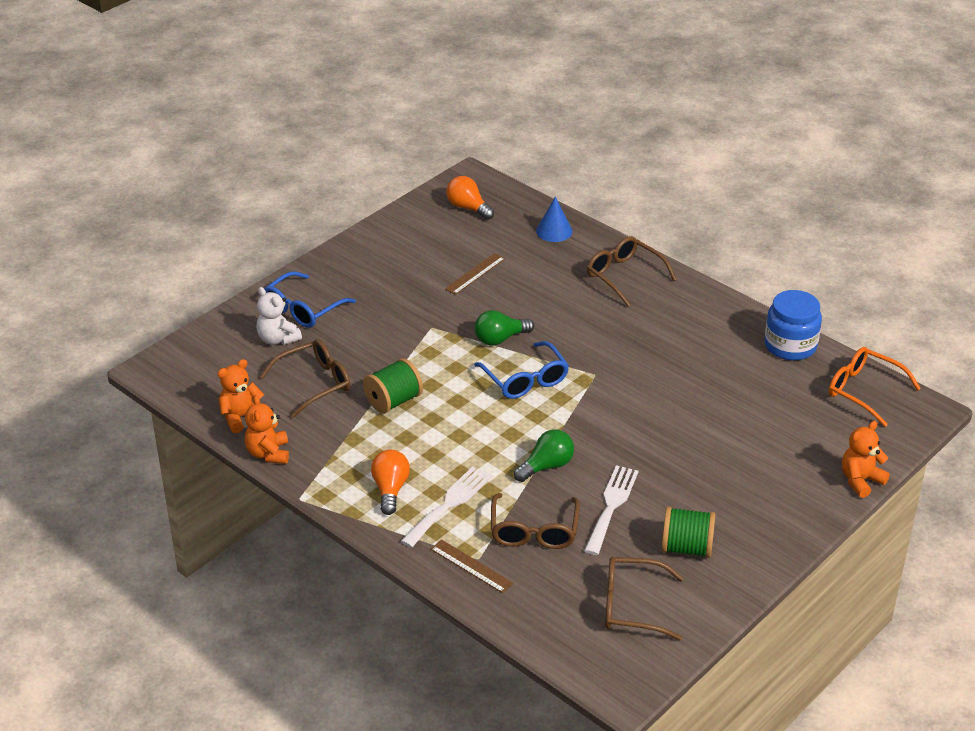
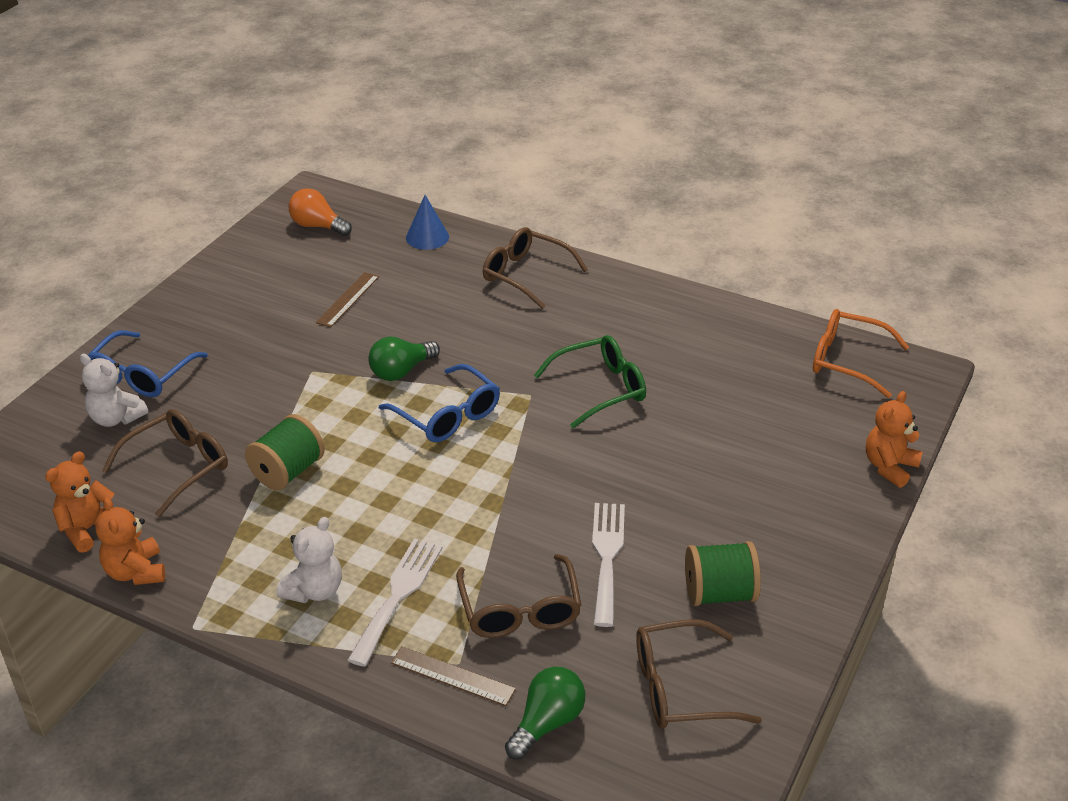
camera: 15 degrees left, 0 degrees up
(390, 490) = (314, 590): orange light bulb -> white teddy bear
(546, 466) = (508, 520): green light bulb -> green light bulb (547, 723)
(652, 379) = (600, 389): none -> green glasses
(790, 345) = (744, 323): blue jar -> none

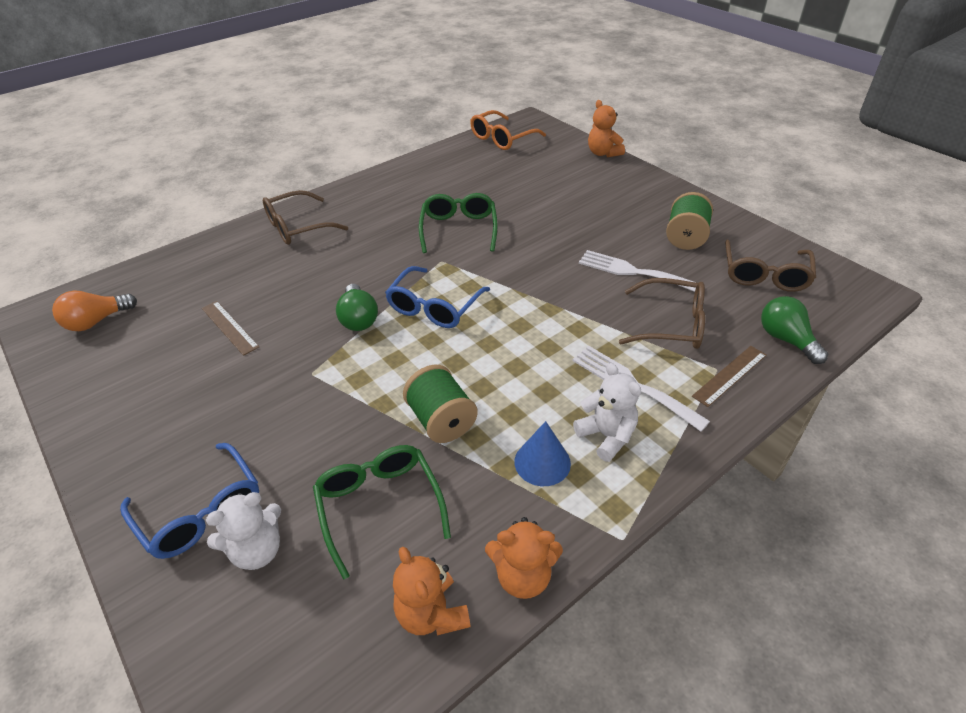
camera: 65 degrees left, 5 degrees up
(178, 467) = (379, 506): brown glasses -> green glasses
(427, 237) = (193, 262): blue cone -> blue cone (542, 462)
(447, 415) = (434, 307): blue glasses -> blue glasses turned 135 degrees clockwise

